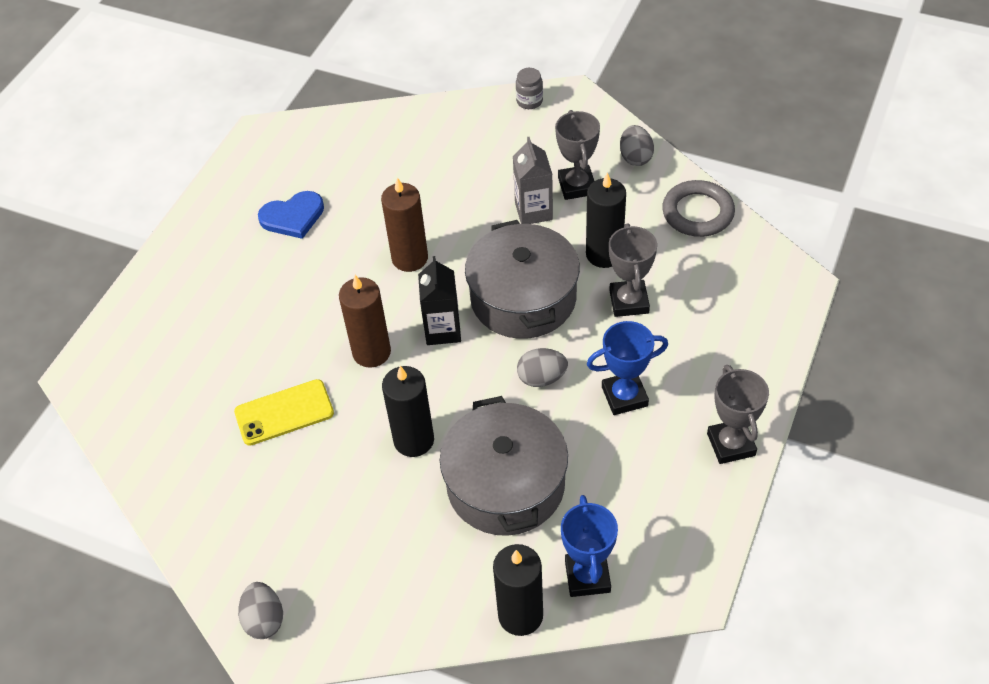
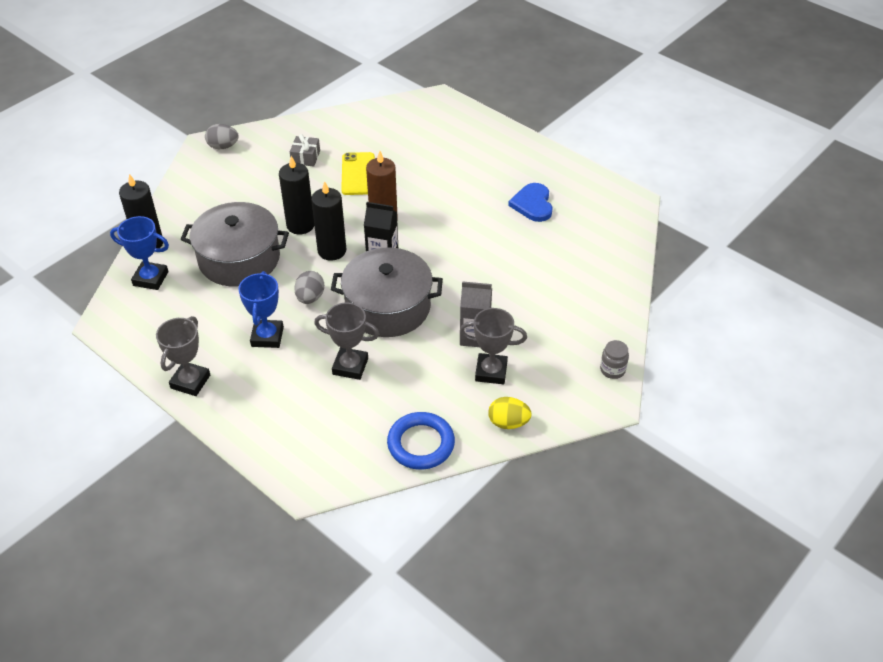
camera: 105 degrees right, 5 degrees down
(263, 492) = (305, 157): none -> grey gift
(410, 258) = (460, 255): brown candle -> none
(604, 254) = (406, 366): black candle -> black candle (332, 251)
(635, 157) = (508, 423): grey egg -> yellow egg
(697, 212) = (421, 444): grey ring -> blue ring
(731, 444) = (190, 381): grey trophy -> grey trophy turned 75 degrees counterclockwise

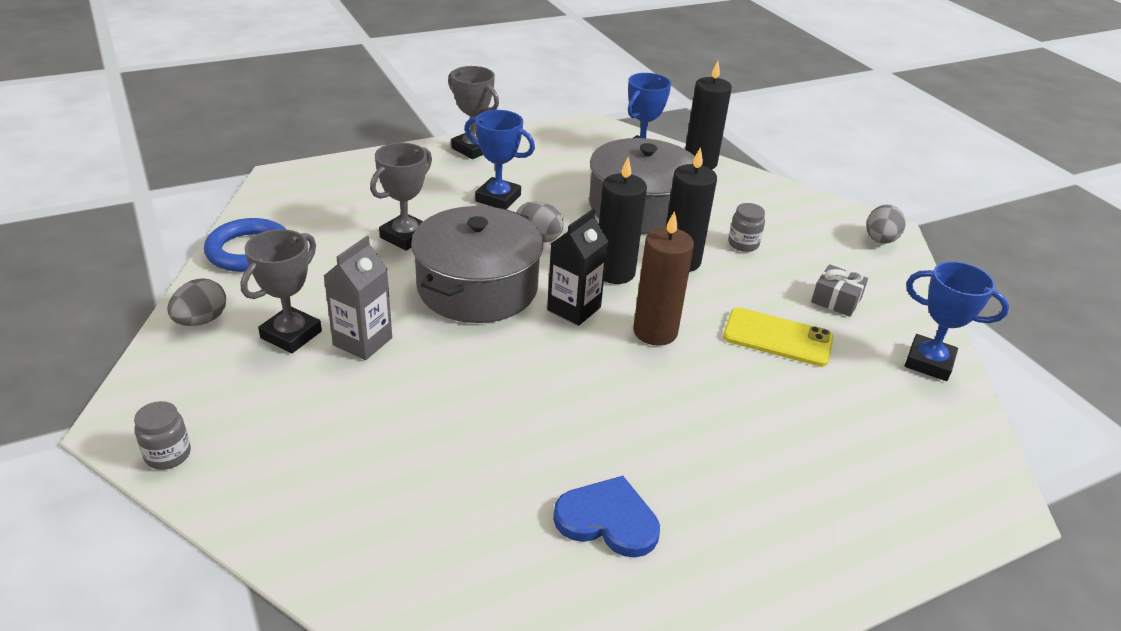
camera: 110 degrees right, 10 degrees down
(262, 202) = (743, 244): none -> grey jar
(346, 121) = (929, 362): none -> blue trophy
(508, 423) = (201, 320): yellow egg -> grey egg

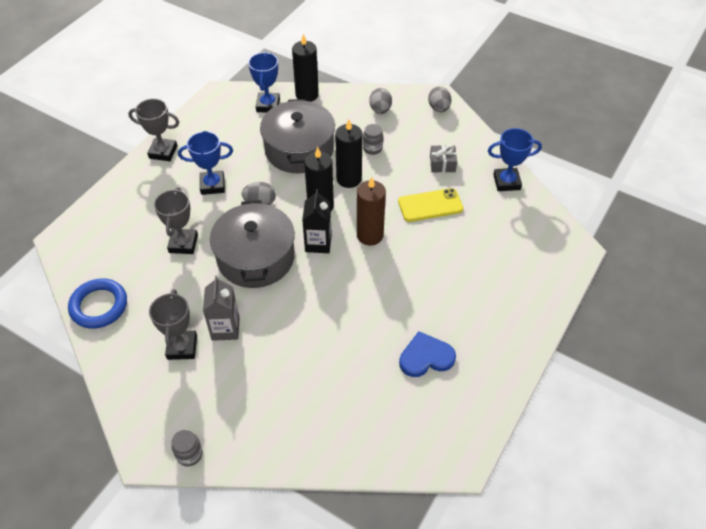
camera: 30 degrees left, 15 degrees up
(201, 320) = (121, 368): grey egg -> grey egg (380, 110)

